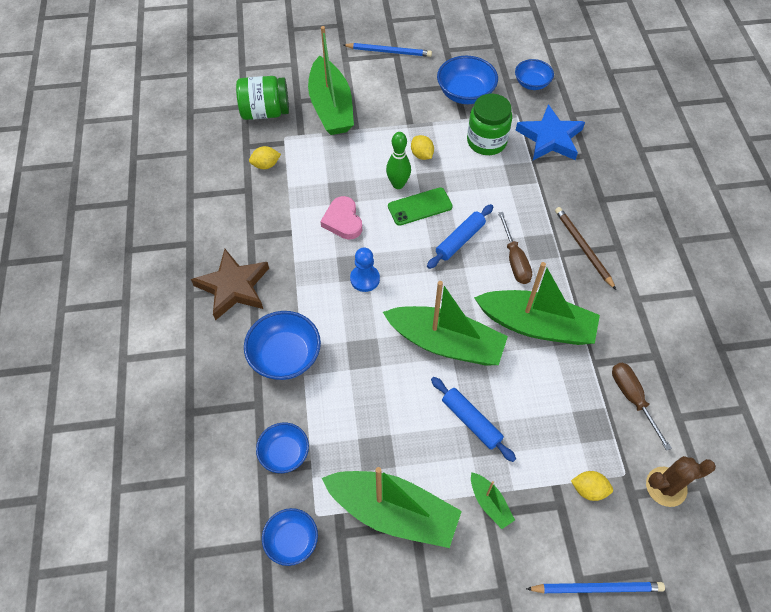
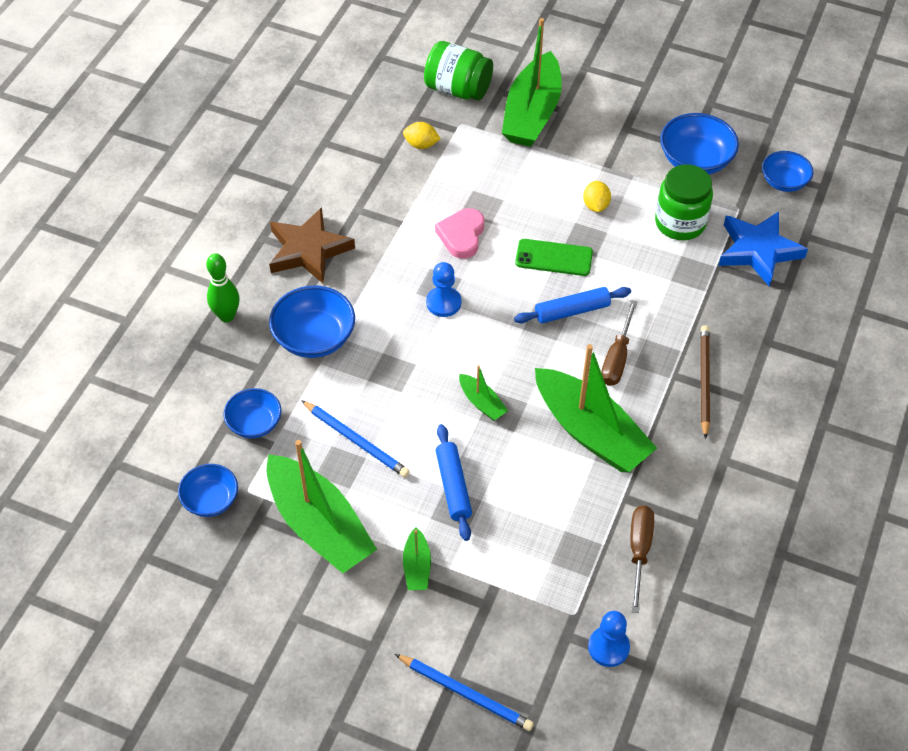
camera: 30 degrees right, 5 degrees down
(389, 51) = (641, 79): blue pencil -> blue pencil (356, 440)
(398, 184) = (547, 225): green bowling pin -> green bowling pin (227, 316)
(446, 343) = (482, 403): green boat -> green boat, size x0.44
(588, 489) = (525, 607): yellow lemon -> none
(666, 486) = (608, 647): brown cactus -> blue pawn

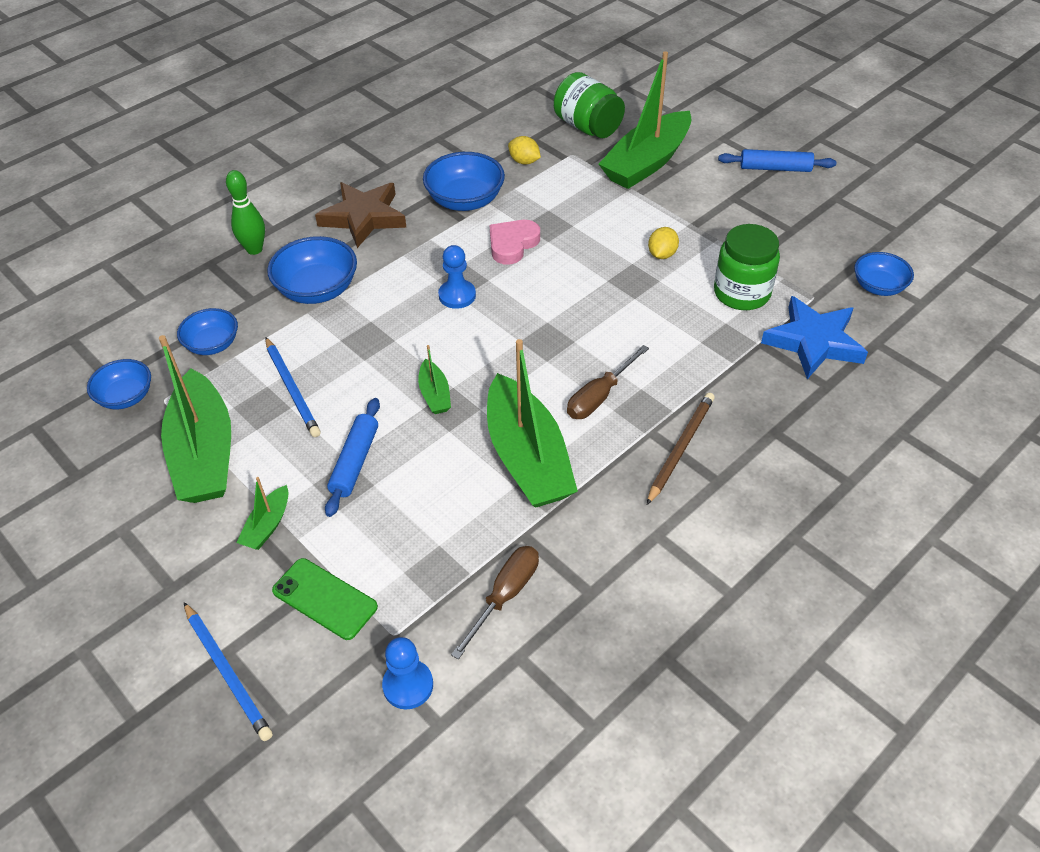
camera: 25 degrees right, 5 degrees down
(554, 258) = (590, 288): green phone -> green phone (324, 599)
(572, 311) = (579, 339): blue rolling pin -> blue rolling pin (775, 168)
(695, 160) = (790, 243): blue bowl -> blue bowl (465, 200)

